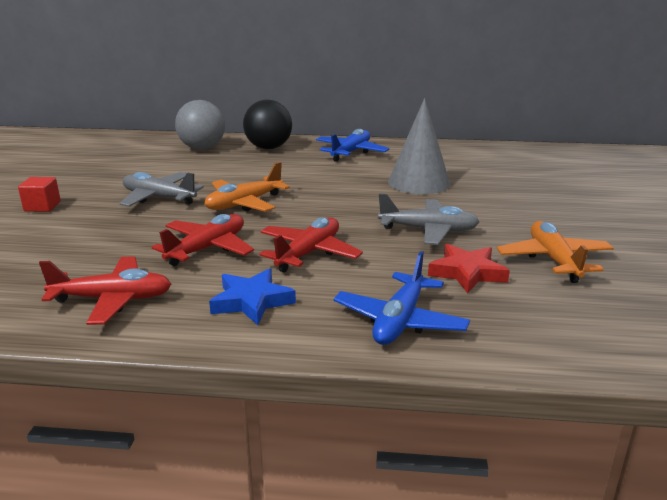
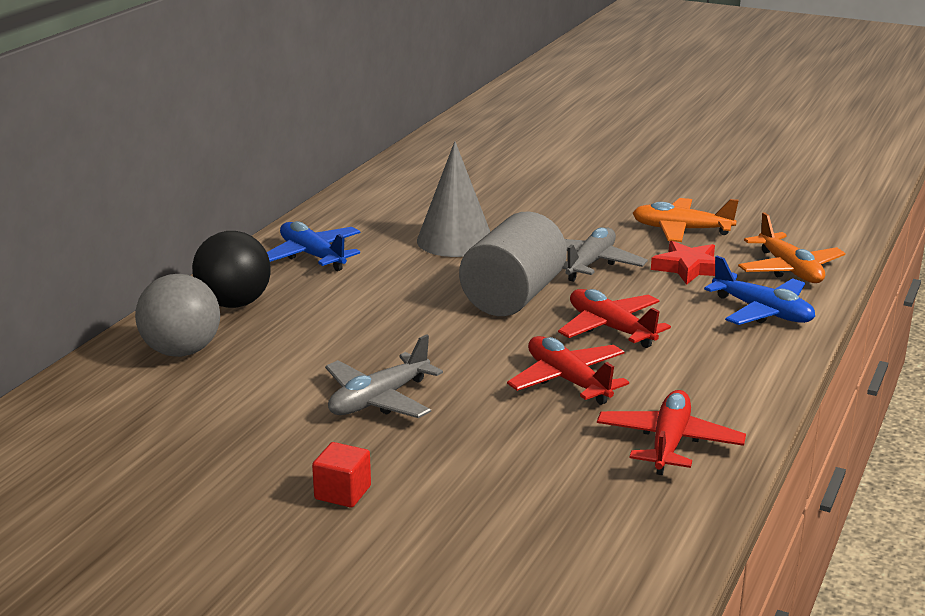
camera: 70 degrees left, 0 degrees up
(244, 203) = (445, 345): orange plane -> orange plane (789, 269)
(251, 301) = (703, 370): blue star -> none
(338, 212) = (513, 297): none -> grey cylinder

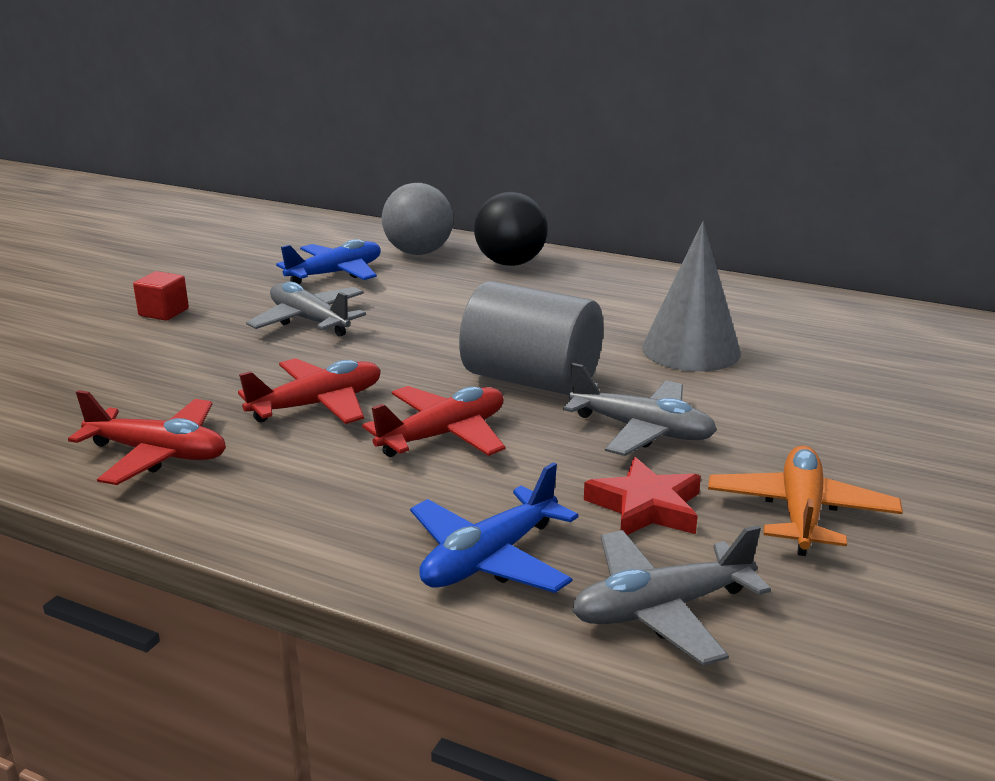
camera: 90 degrees right, 0 degrees up
(312, 256) = (625, 286): blue plane -> blue plane (335, 274)
(789, 269) = (661, 609): orange plane -> grey plane

